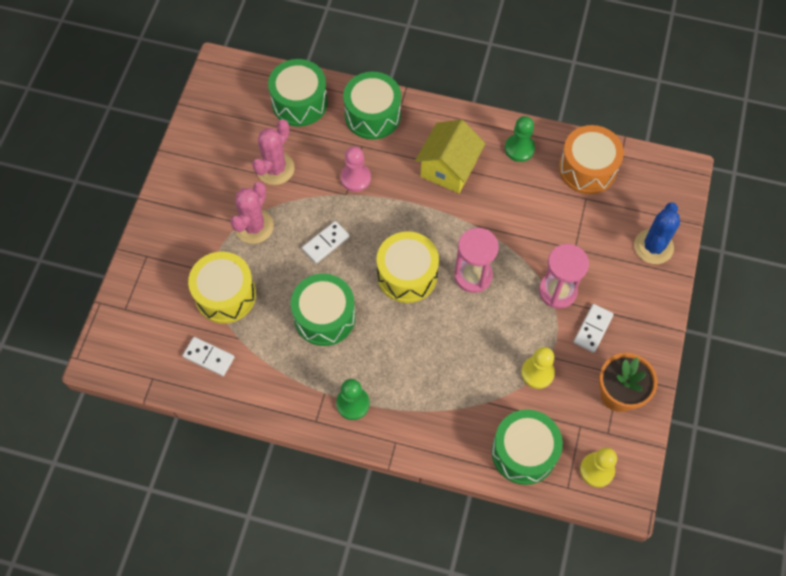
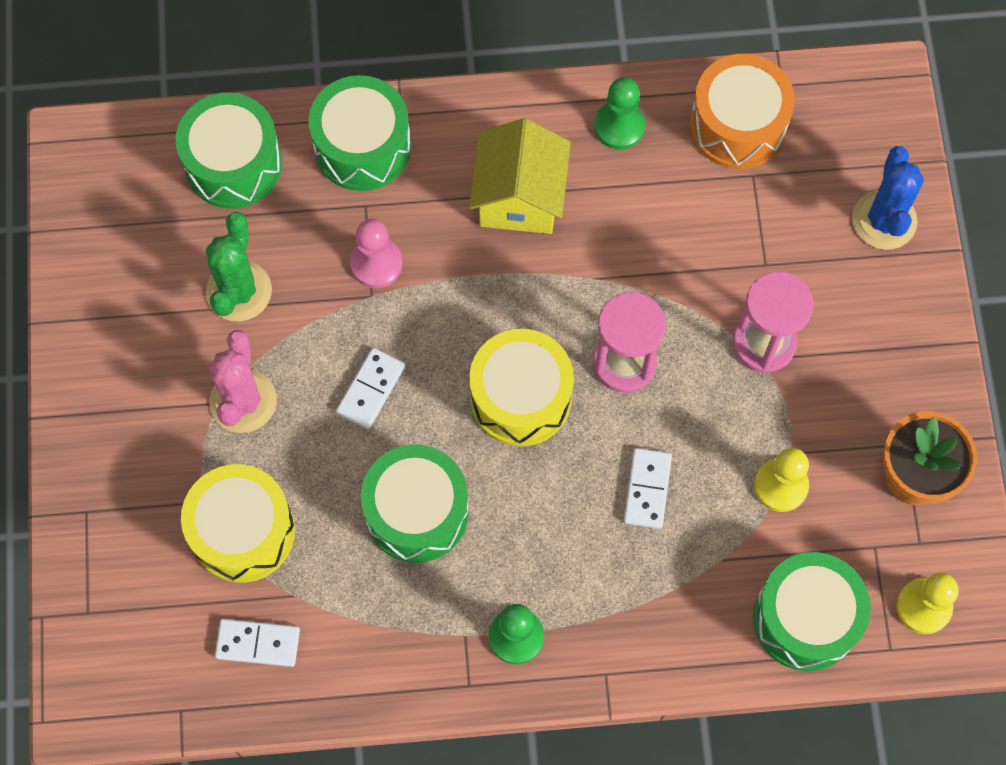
camera: 20 degrees left, 5 degrees up
(275, 168) = (239, 291): pink cactus -> green cactus
(592, 329) = (839, 385): white domino -> white domino (647, 489)

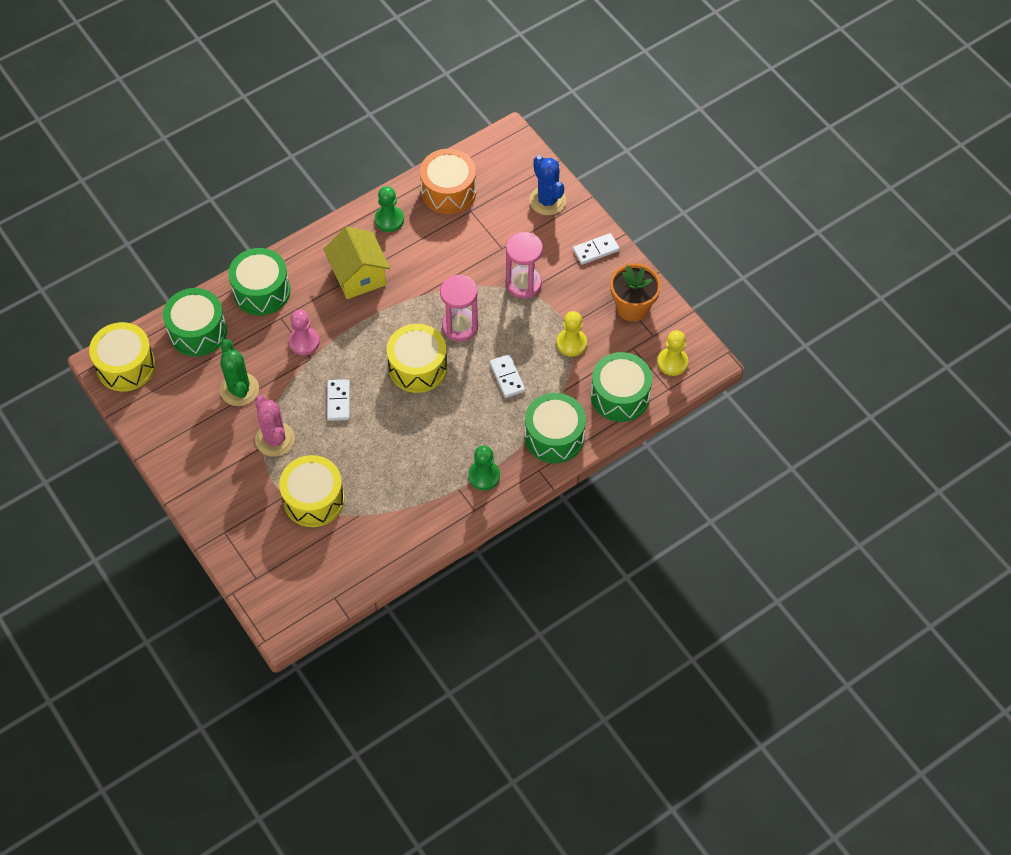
camera: 30 degrees left, 10 degrees down
(101, 165) = (126, 366): none -> yellow drum
(258, 643) = (355, 546): white domino -> white domino (595, 250)
(417, 512) = (398, 445): green drum -> green drum (554, 436)

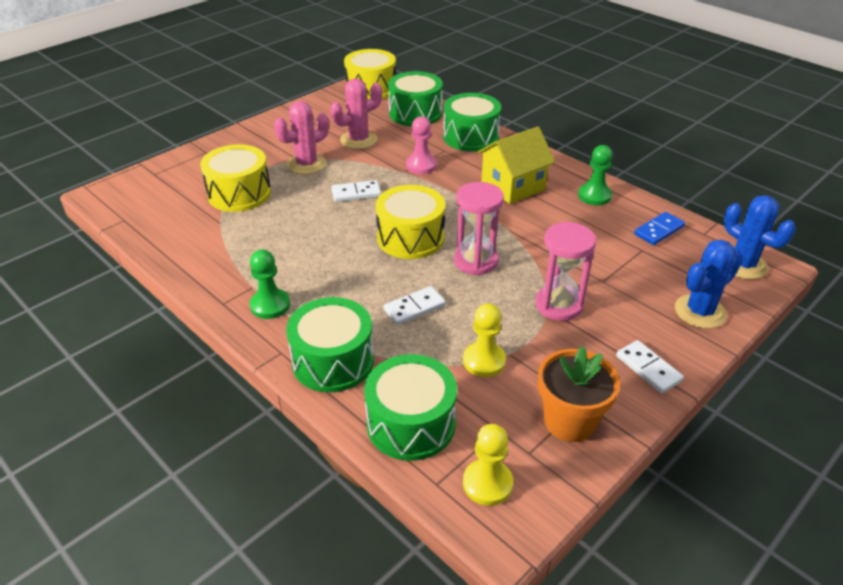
camera: 80 degrees right, 20 degrees down
(239, 389) = (358, 140): green cactus -> pink cactus
(448, 191) = (658, 230): orange drum -> blue domino
(503, 154) = (742, 265): none -> blue cactus

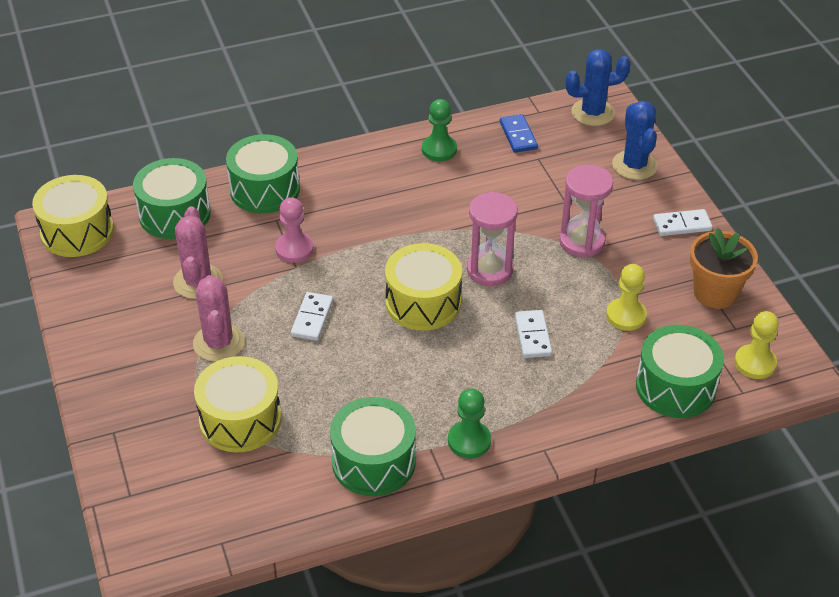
camera: 65 degrees left, 5 degrees up
(333, 361) = (576, 415): green drum -> green drum (373, 461)
(513, 186) = (384, 196): yellow house -> none

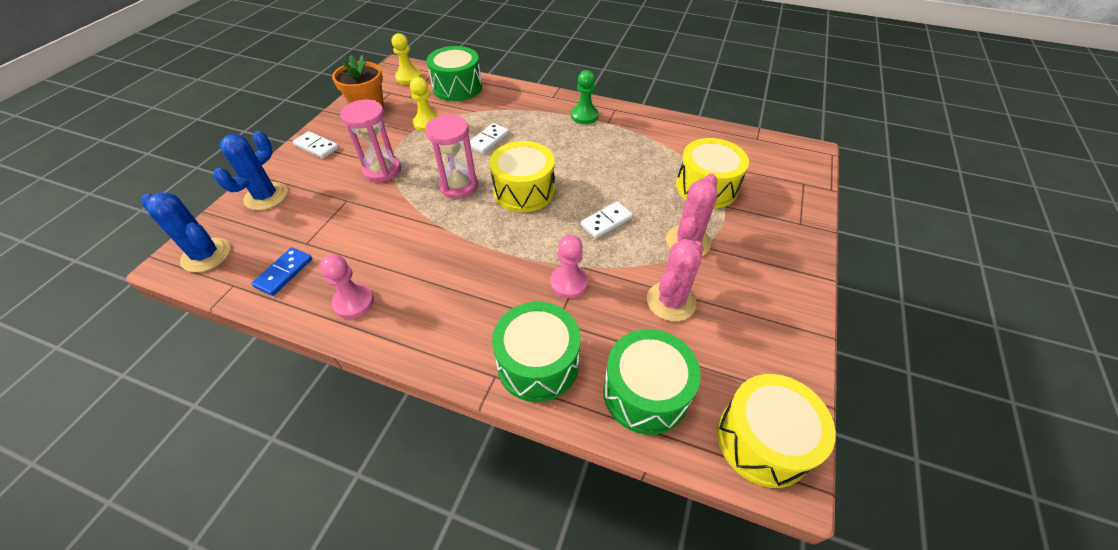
camera: 140 degrees left, 5 degrees up
(373, 461) = (644, 131): green drum -> none
(439, 149) = (354, 302): green pawn -> pink pawn

